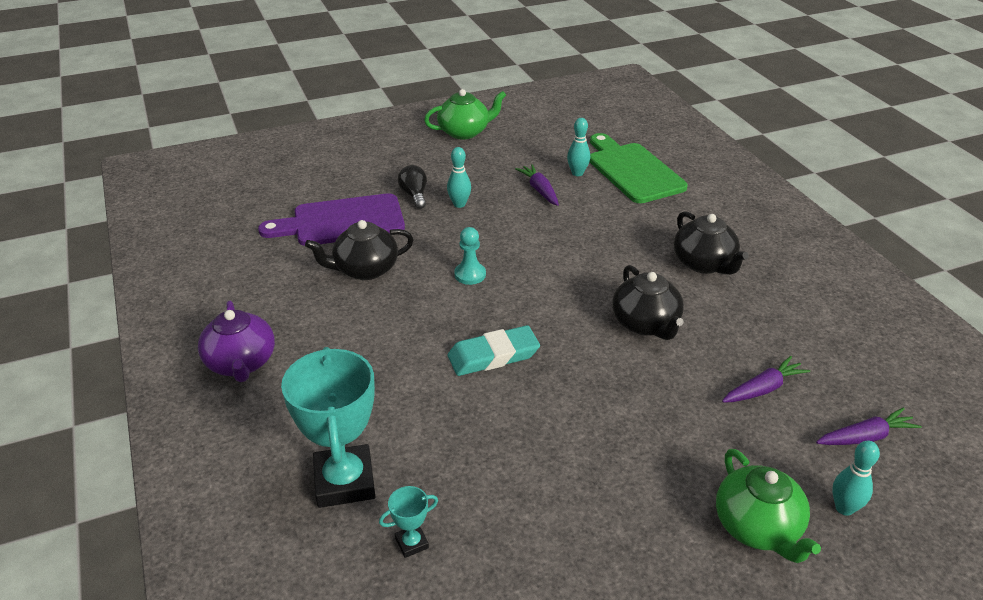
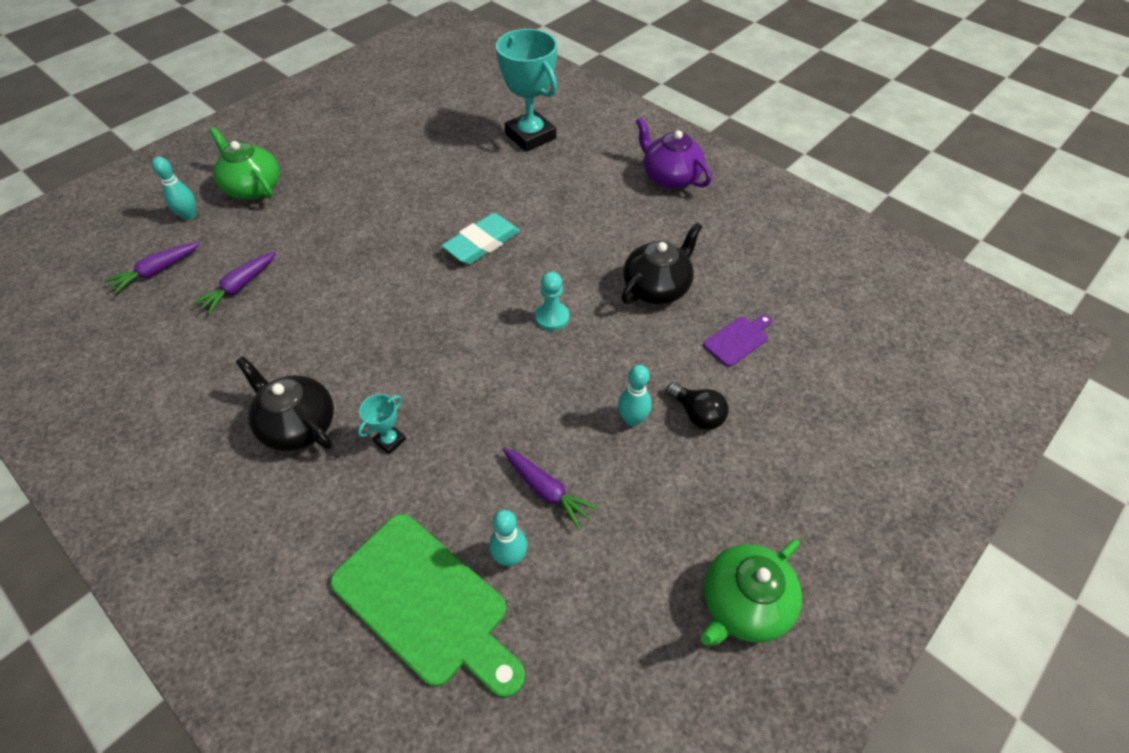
camera: 155 degrees right, 15 degrees up
(342, 221) = (738, 340): purple cutting board -> purple cutting board, size x0.47
(412, 543) = (468, 122): turquoise trophy -> turquoise trophy (390, 440)
(646, 324) = (354, 318): black teapot -> none

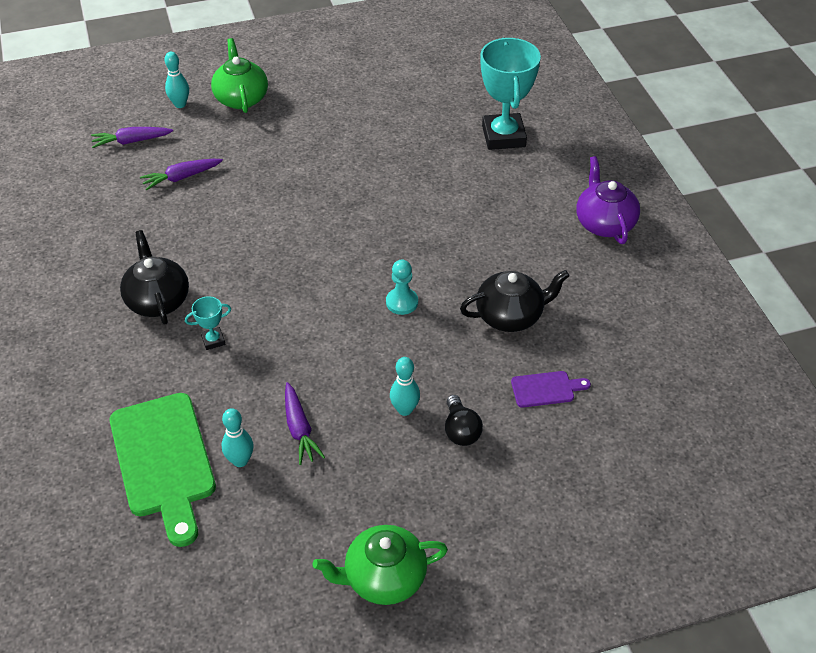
camera: 30 degrees right, 5 degrees down
(482, 243) = (390, 217): turquoise eraser -> none

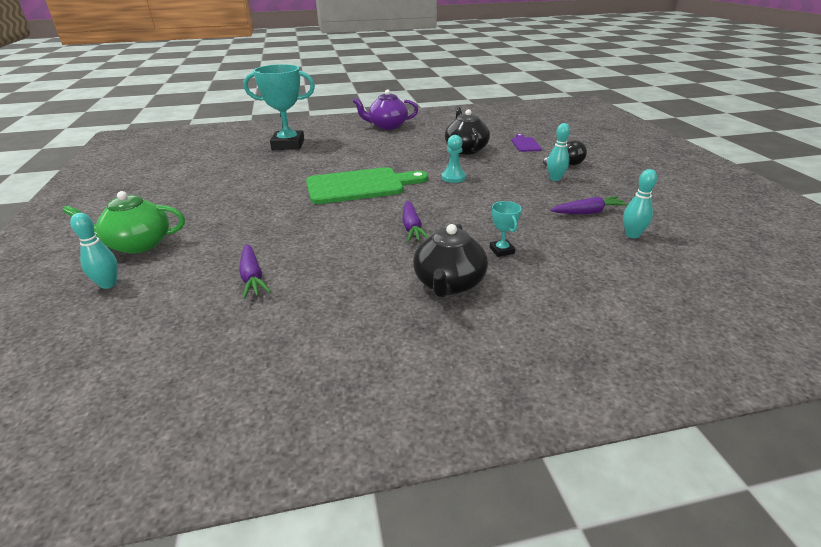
camera: 85 degrees left, 15 degrees down
(132, 141) = (153, 319): purple carrot -> purple carrot (412, 227)
(158, 300) = (449, 284): black teapot -> black teapot turned 60 degrees counterclockwise
(163, 460) = (653, 271): green cutting board -> green cutting board (360, 186)
(383, 578) = (695, 187): green teapot -> none

